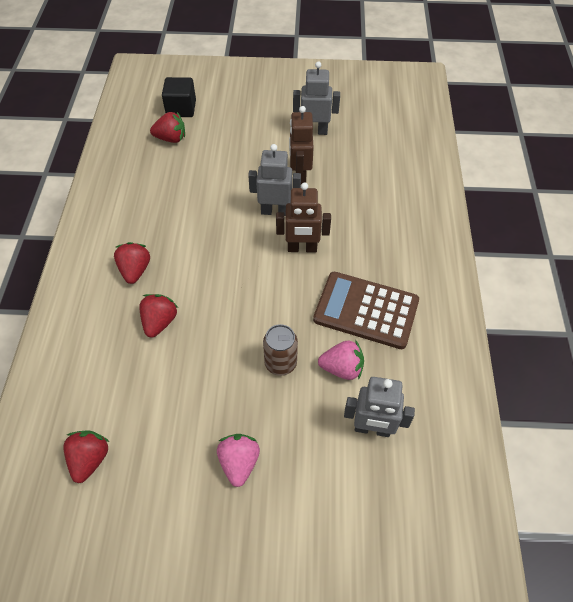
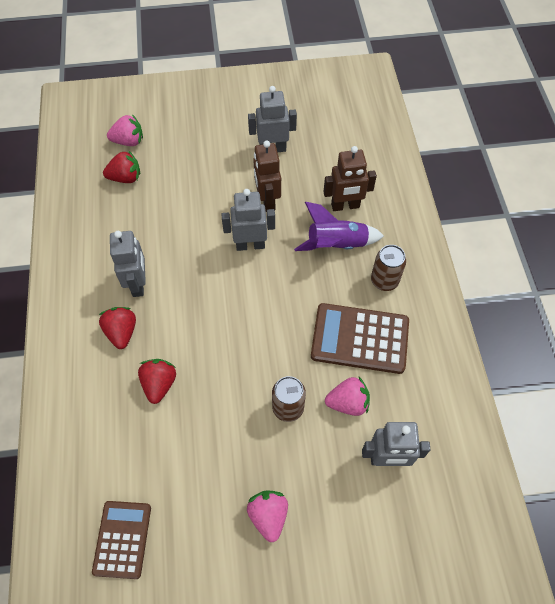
camera: 10 degrees left, 5 degrees up
(90, 459) = (122, 539): red strawberry -> brown calculator
(161, 230) = (138, 284): none -> grey robot
(181, 108) = (128, 141): black cube -> pink strawberry
(302, 248) = (285, 282): brown robot -> brown robot (345, 206)
(359, 222) = (336, 245): none -> purple rocket
(401, 261) = (384, 281): none -> brown can

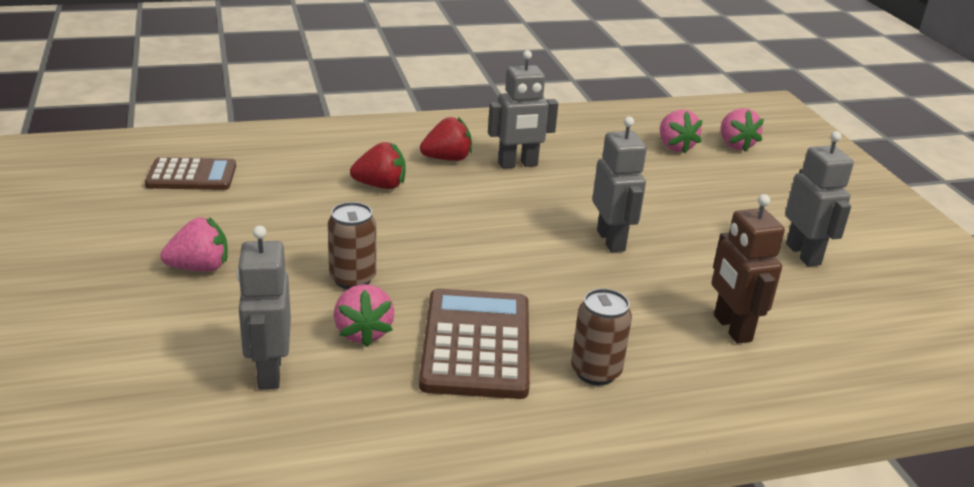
camera: 80 degrees right, 30 degrees down
(125, 178) = (675, 147): red strawberry -> pink strawberry
(267, 201) = (699, 252): brown robot -> none
(336, 245) = (647, 319): purple rocket -> none

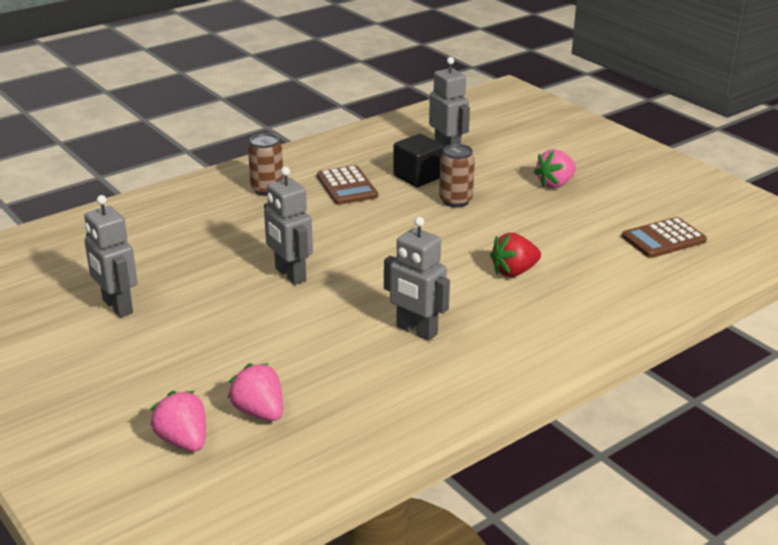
camera: 160 degrees right, 0 degrees up
(363, 332) = (418, 177): pink strawberry -> black cube
(447, 159) = (487, 317): red strawberry -> none
(476, 344) = (347, 186): brown calculator -> brown calculator, size x0.66
(518, 164) = (416, 331): grey robot -> grey robot turned 105 degrees counterclockwise
(731, 328) = (181, 233): brown robot -> none

